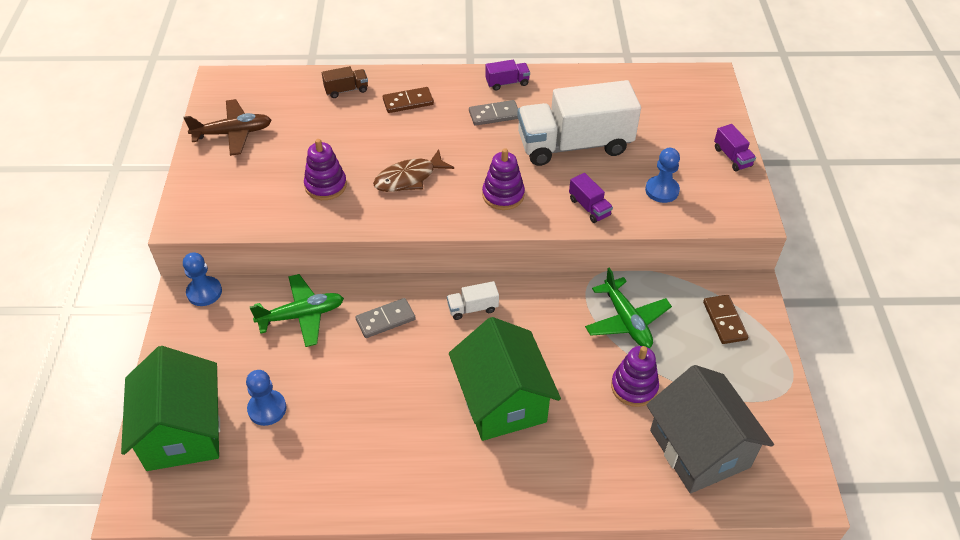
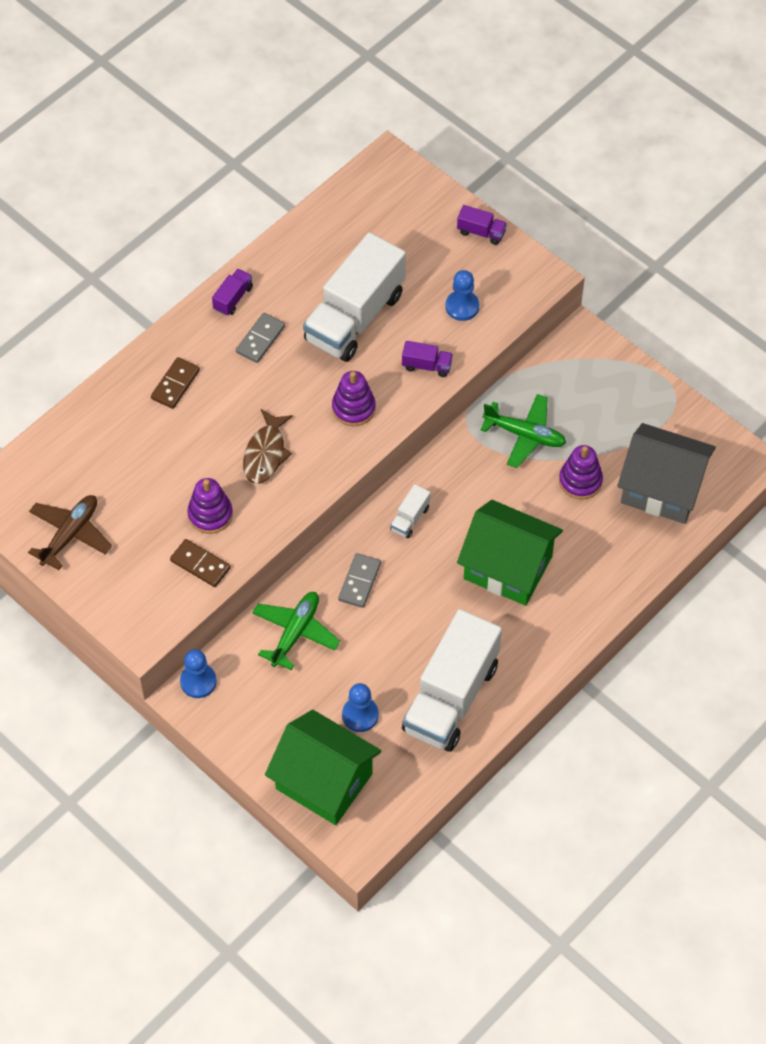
camera: 45 degrees left, 10 degrees up
(343, 457) = (451, 697): none -> white truck
(346, 90) = (108, 415): brown truck -> none
(724, 321) = (588, 377): brown domino -> brown domino (200, 564)

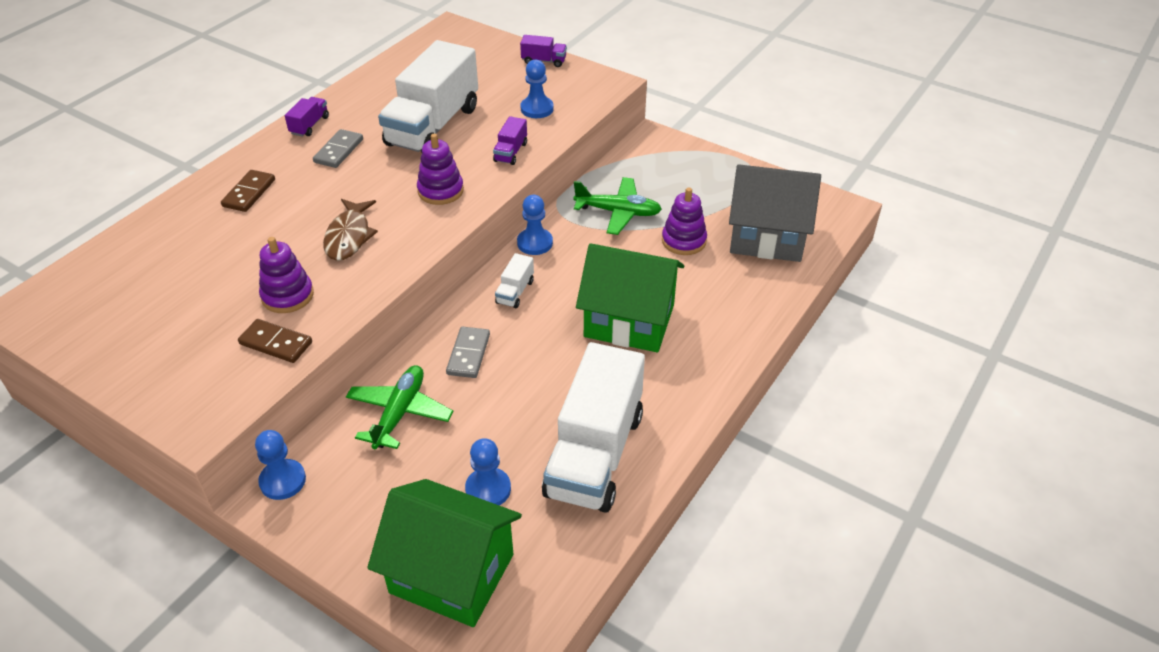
camera: 10 degrees left, 15 degrees down
(70, 534) = (118, 334): brown plane -> none
(427, 365) = (510, 152): purple truck -> purple truck turned 105 degrees clockwise
(437, 462) = (535, 243): none -> blue pawn

